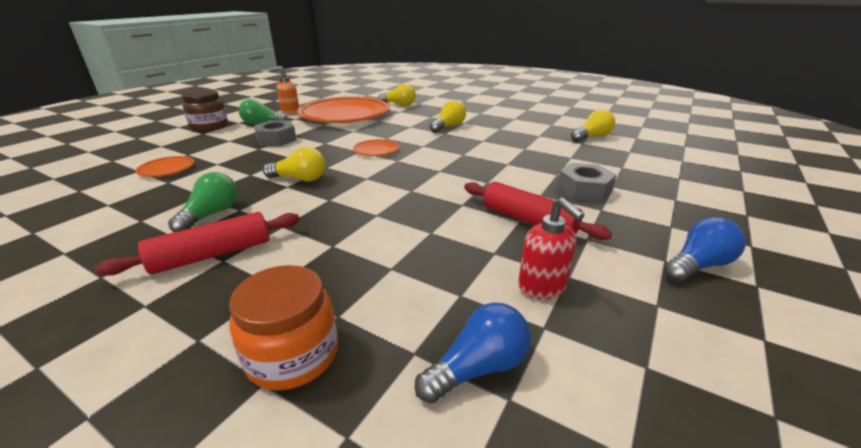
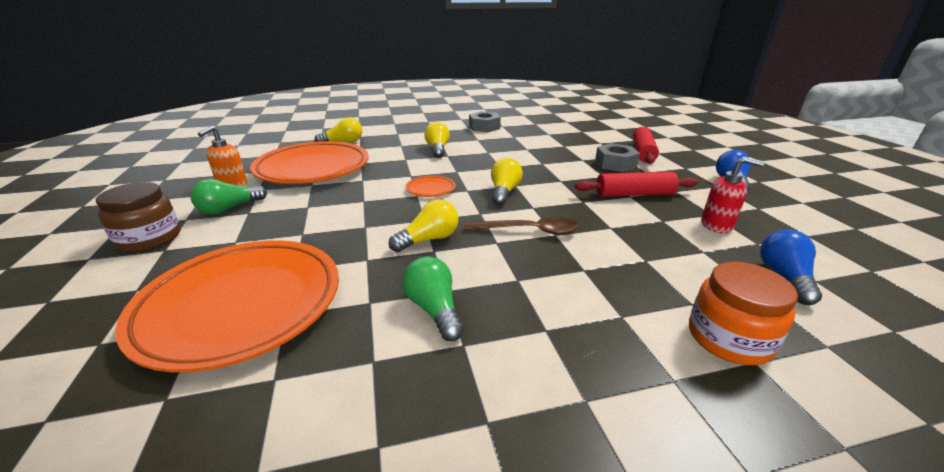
camera: 45 degrees left, 0 degrees up
(167, 169) = (241, 305): orange plate -> orange plate, size x2.46
(212, 255) = (528, 332): red rolling pin -> red rolling pin (643, 152)
(276, 140) = (300, 217): grey nut -> grey nut (484, 127)
(366, 203) = (529, 231): none -> brown spoon
(592, 137) = (545, 128): yellow light bulb -> yellow light bulb (504, 192)

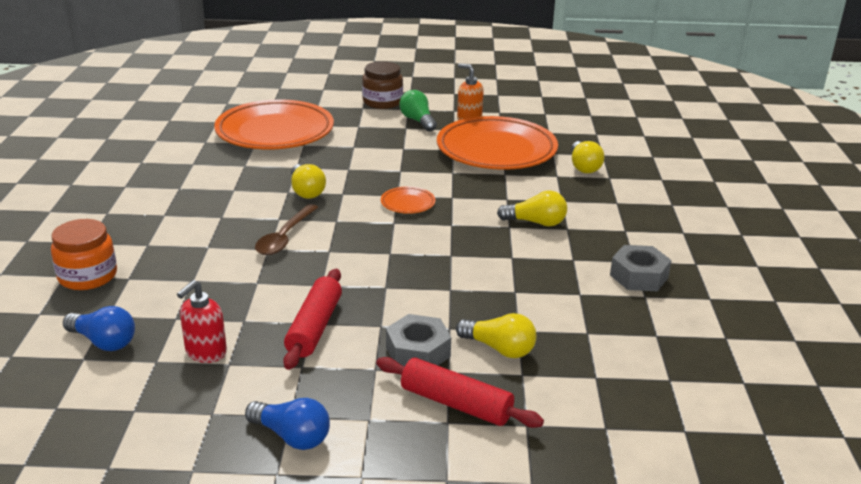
camera: 105 degrees right, 0 degrees up
(434, 309) = (218, 183): green light bulb -> none
(504, 192) = (375, 242): yellow light bulb -> yellow light bulb (499, 349)

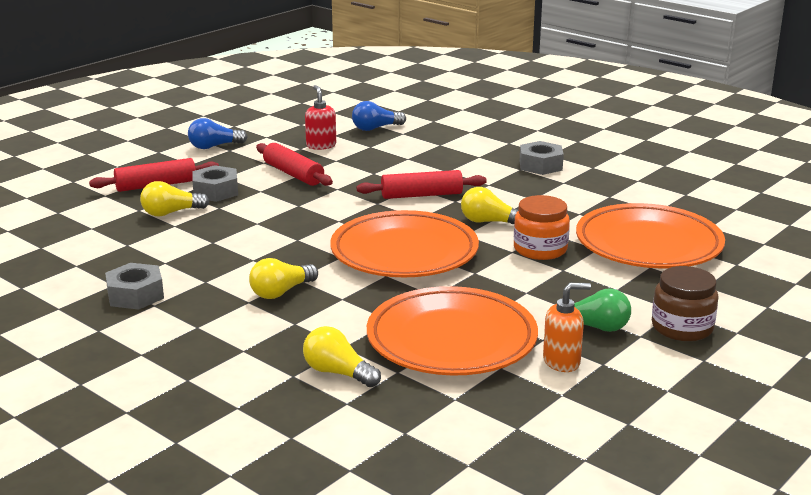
camera: 130 degrees right, 5 degrees down
(88, 276) = (460, 136): orange jar -> orange jar (540, 249)
(144, 208) = (540, 165): none -> grey nut
(285, 237) = (421, 195): brown spoon -> red rolling pin
(407, 203) = (404, 253): orange plate -> orange plate, size x2.46

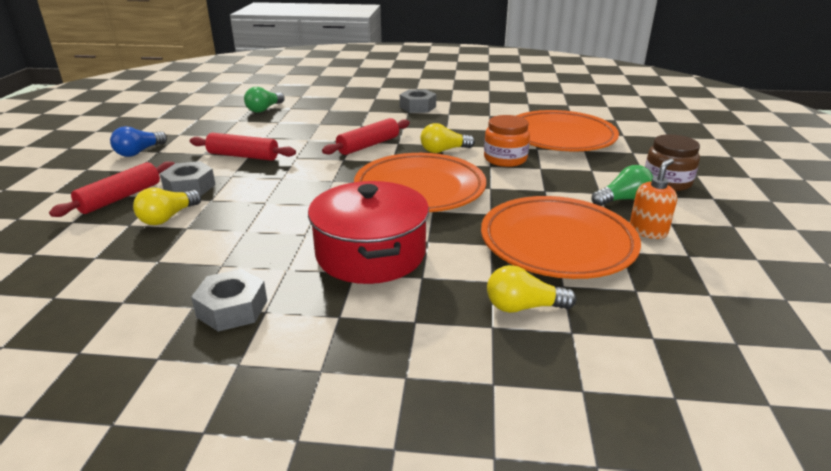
camera: 35 degrees left, 5 degrees up
(281, 292) = (370, 254): yellow light bulb -> red pot
(321, 145) = (237, 130): red soap dispenser -> none
(375, 128) = (264, 109): blue light bulb -> green light bulb

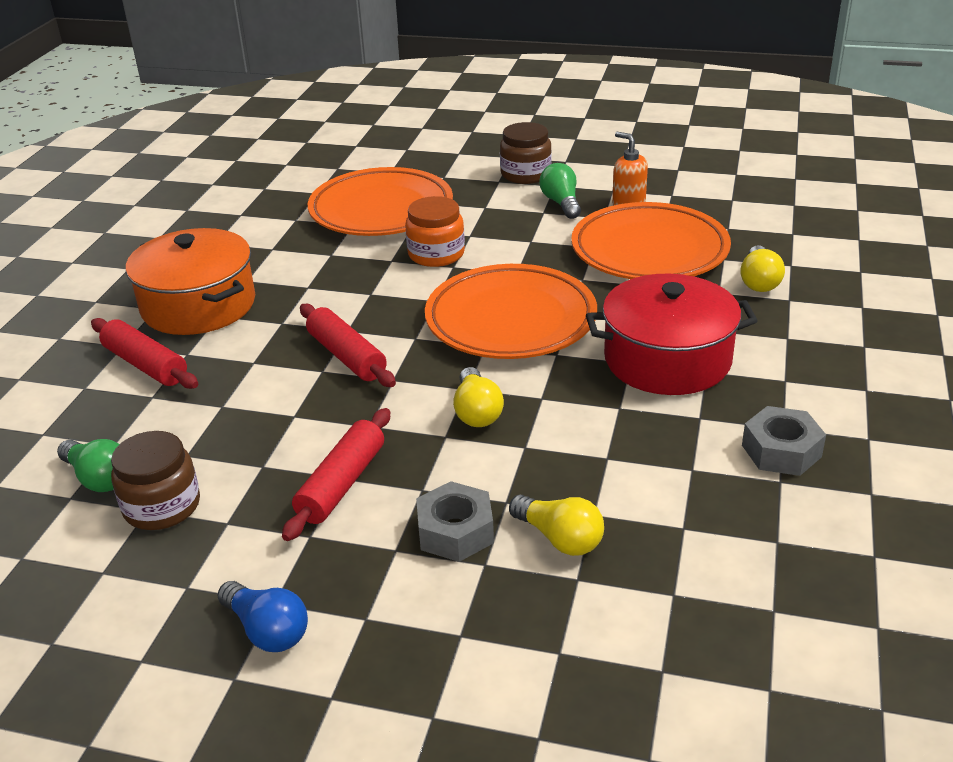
camera: 80 degrees left, 5 degrees up
(120, 198) = (479, 611): red rolling pin -> red rolling pin (145, 365)
(239, 122) = (162, 506): none -> brown jar
(417, 107) = (198, 305): grey nut -> orange pot
(444, 150) = (392, 295): yellow light bulb -> yellow light bulb (477, 412)

